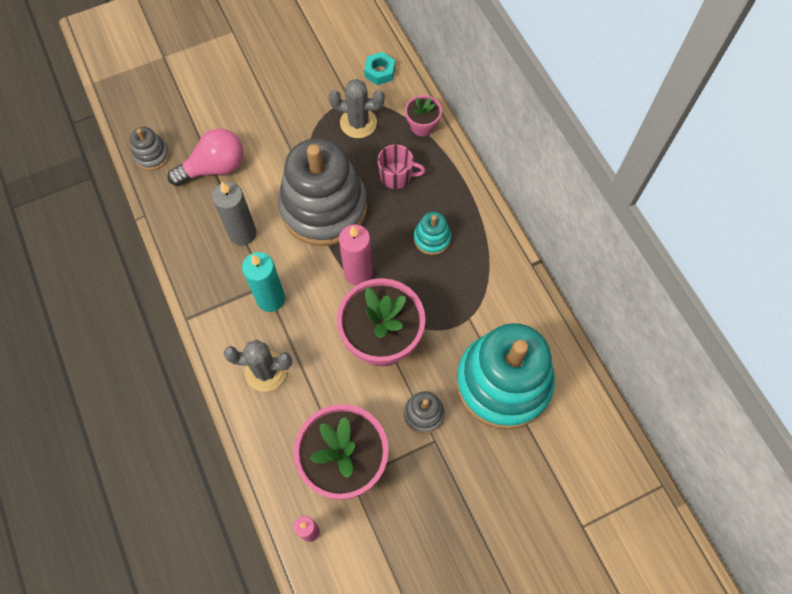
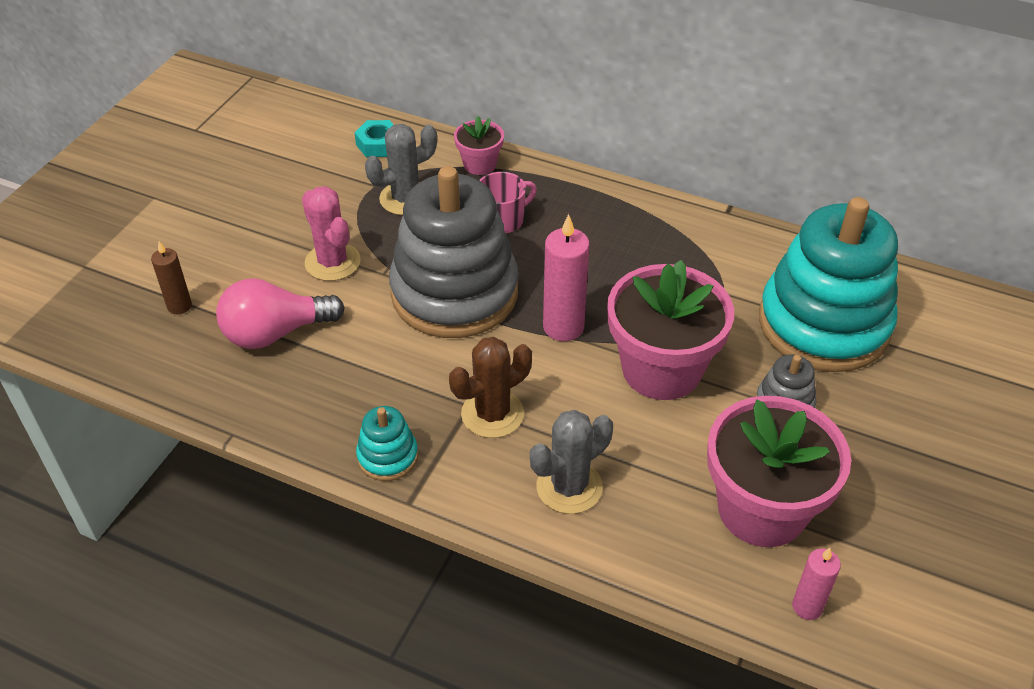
camera: 40 degrees left, 20 degrees down
(152, 155) = (175, 368): grey stacking toy -> none
(185, 116) = (179, 306): none -> brown candle
(214, 167) = (275, 333): pink light bulb -> pink light bulb turned 135 degrees counterclockwise
(242, 233) = (384, 373): grey candle -> none
(271, 299) = (492, 414): turquoise candle -> brown cactus
(281, 141) = (332, 262): none -> pink cactus
(432, 238) = (604, 250): turquoise stacking toy -> turquoise stacking toy (387, 456)

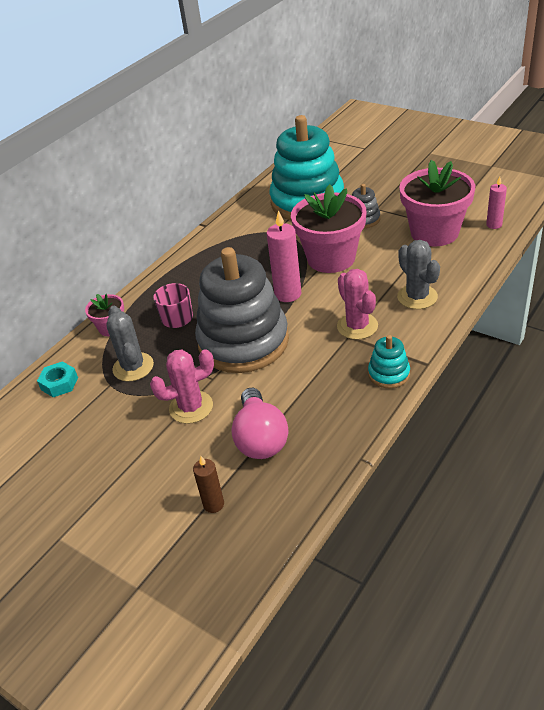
camera: 75 degrees left, 5 degrees down
(492, 414) = (357, 326): brown cactus -> pink cactus

